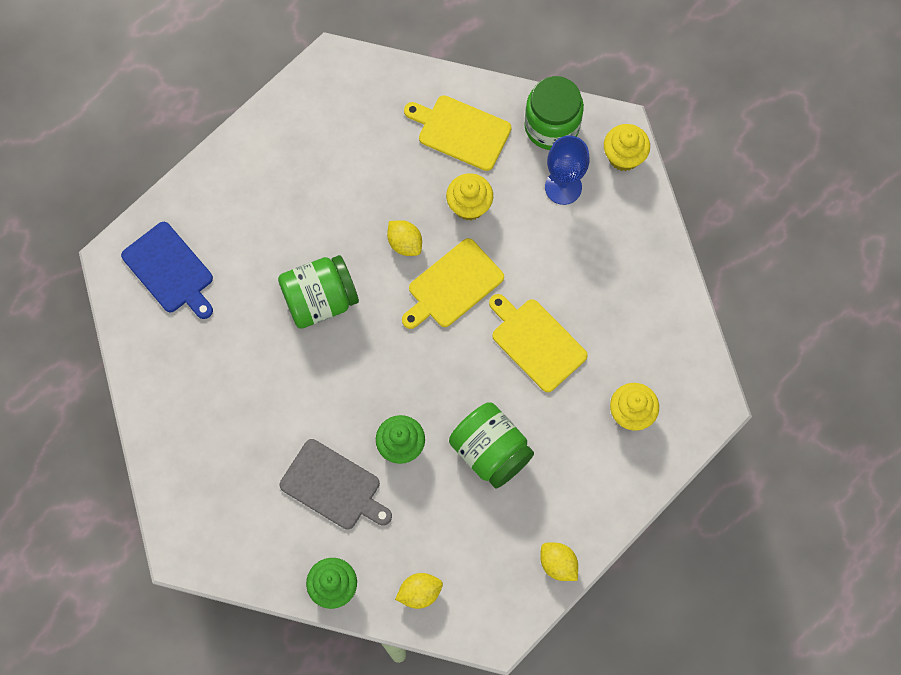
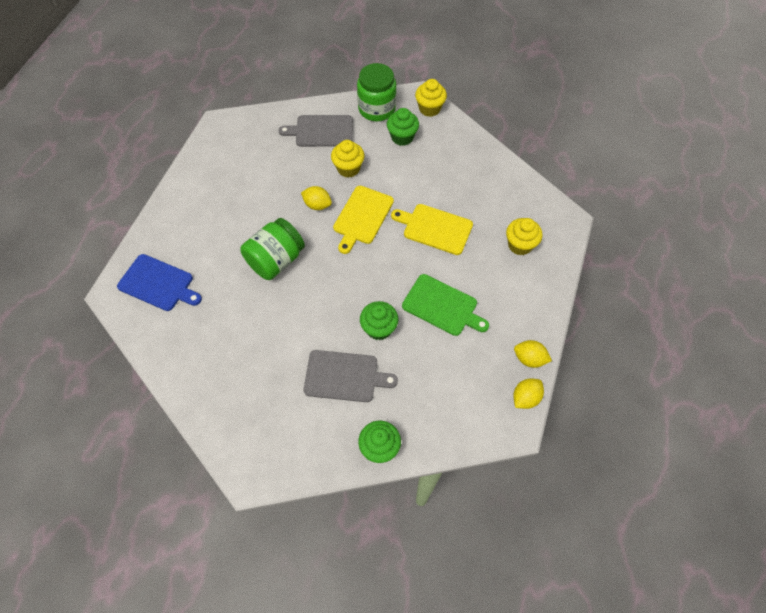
camera: 25 degrees left, 10 degrees down
(419, 593) = (445, 422): yellow lemon -> yellow lemon (525, 398)
(461, 131) = (321, 131): yellow cutting board -> grey cutting board
(490, 451) = (442, 306): green jar -> green cutting board
(563, 187) = (402, 137): blue goblet -> green cupcake

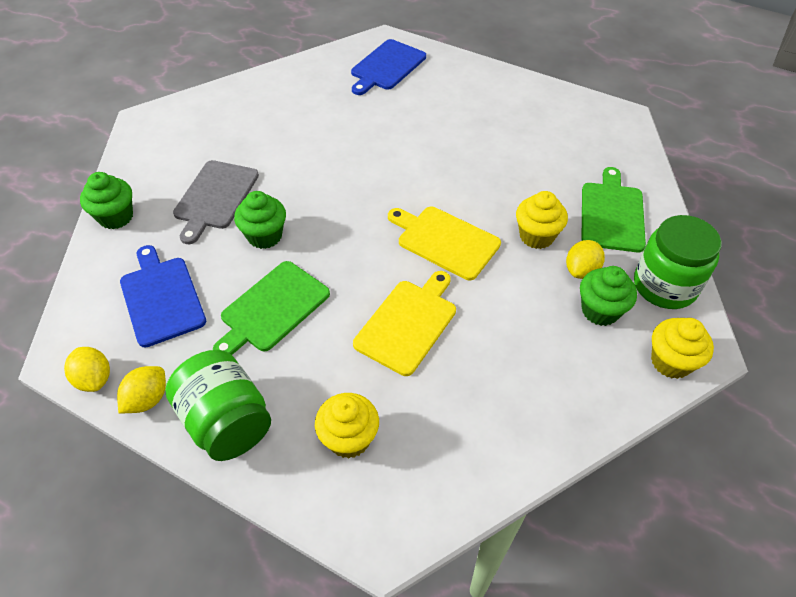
camera: 100 degrees right, 10 degrees down
(276, 260) = (394, 153): green jar -> green jar (227, 422)
(317, 205) = (473, 197): yellow lemon -> yellow lemon (581, 270)
(321, 131) = (612, 214): grey cutting board -> green cutting board
(450, 380) = (161, 297): none -> blue cutting board

